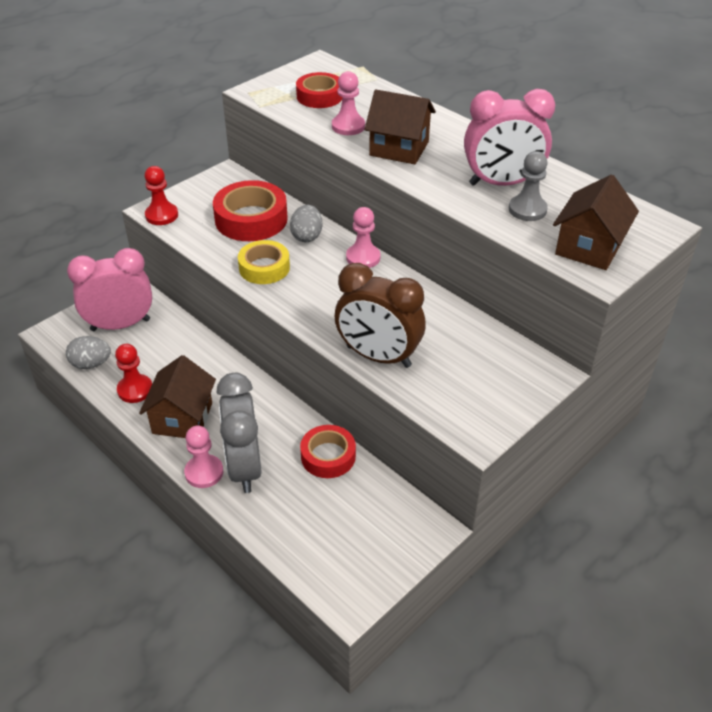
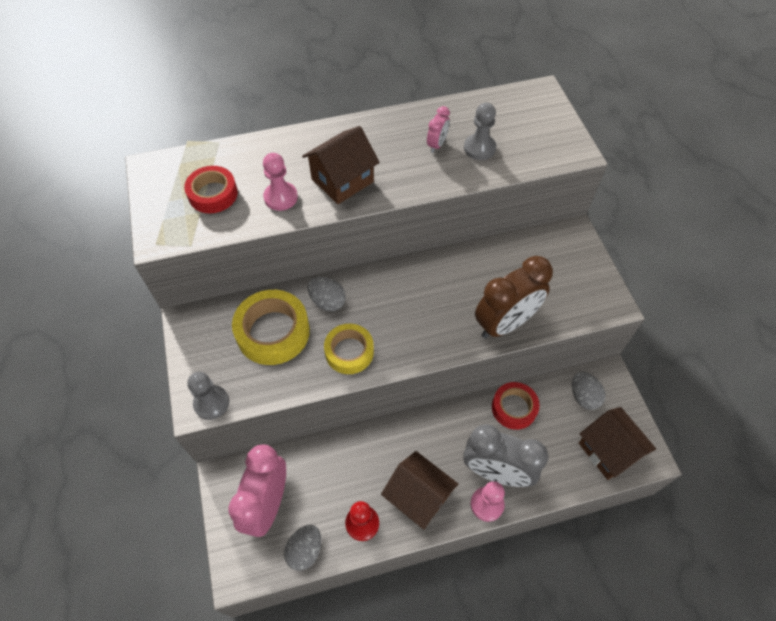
camera: 60 degrees left, 15 degrees up
(161, 215) = (211, 403): red pawn -> grey pawn
(251, 219) = (273, 332): red tape -> yellow tape
(363, 258) = (383, 276): pink pawn -> none
(386, 513) = (583, 396): none -> grey egg
(501, 183) = (437, 145): pink clock -> pink clock, size x0.46
(589, 247) = (543, 140): brown house -> brown house (608, 450)

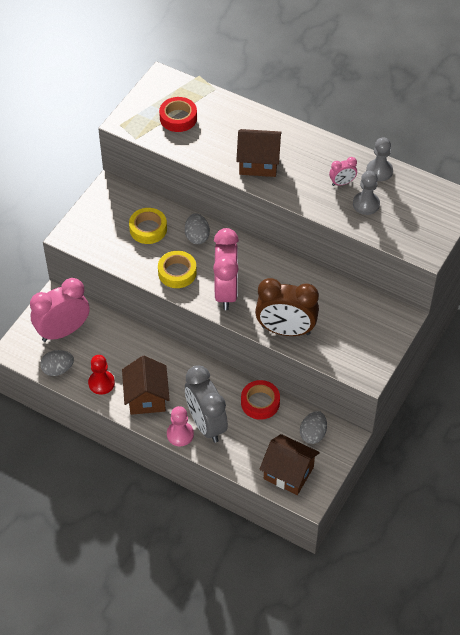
camera: 45 degrees right, 5 degrees down
(211, 403) = (77, 240): grey pawn -> grey pawn (379, 171)
(273, 332) = (148, 229): yellow tape -> yellow tape, size x0.66
(281, 197) = (212, 147): pink pawn -> none
(414, 332) = (226, 292): none -> pink clock
(608, 450) = (288, 473): brown house -> brown house turned 75 degrees counterclockwise

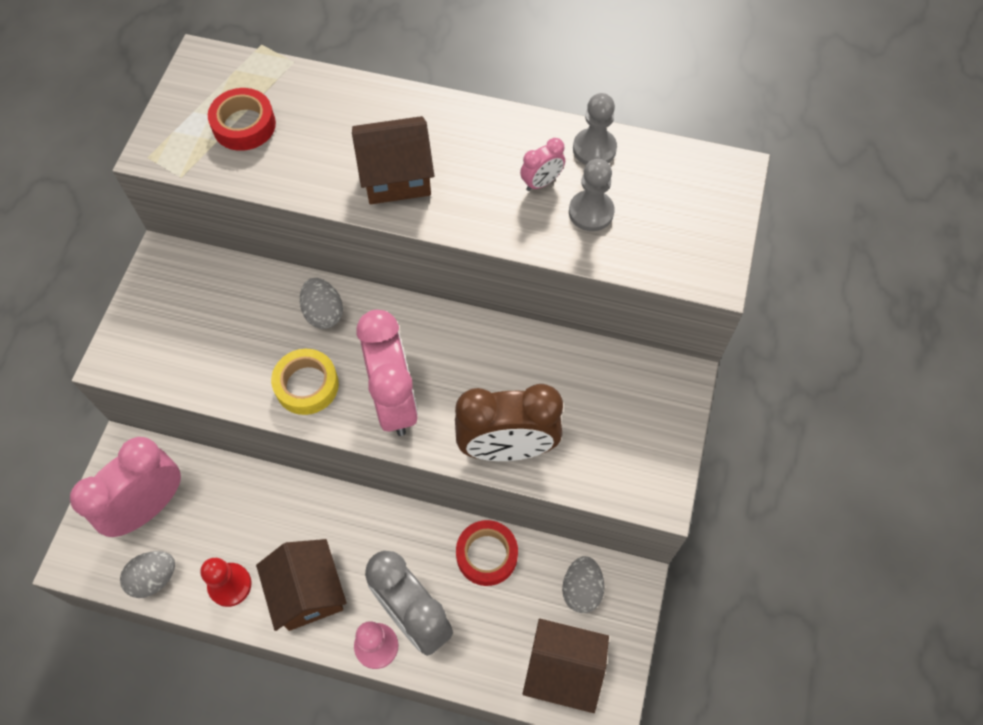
camera: 15 degrees left, 10 degrees up
(148, 229) = (242, 318): yellow tape -> none

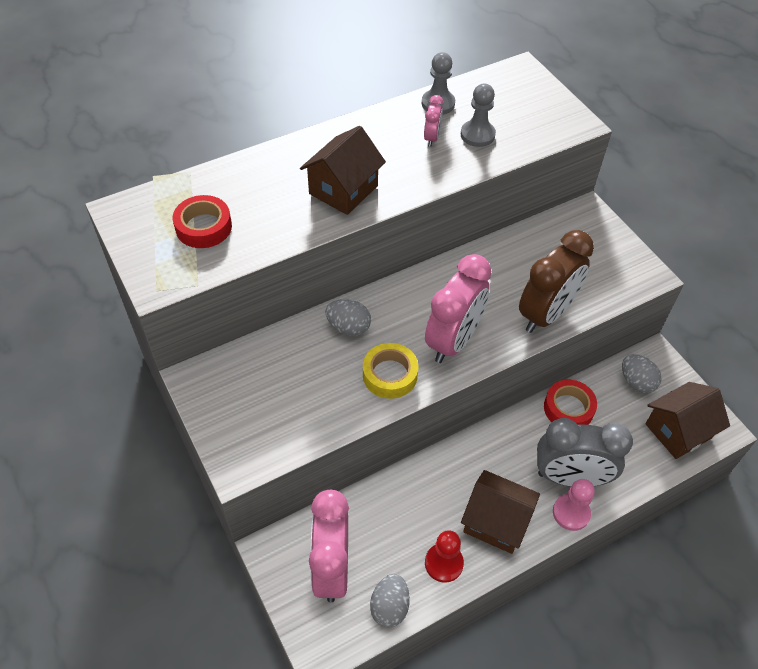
camera: 45 degrees left, 10 degrees down
(394, 401) = (453, 341): pink clock -> pink clock turned 90 degrees clockwise

